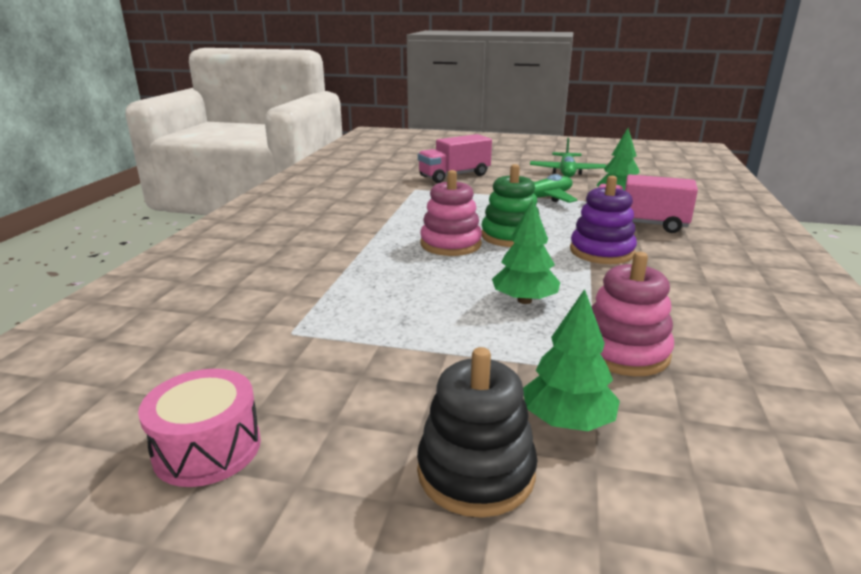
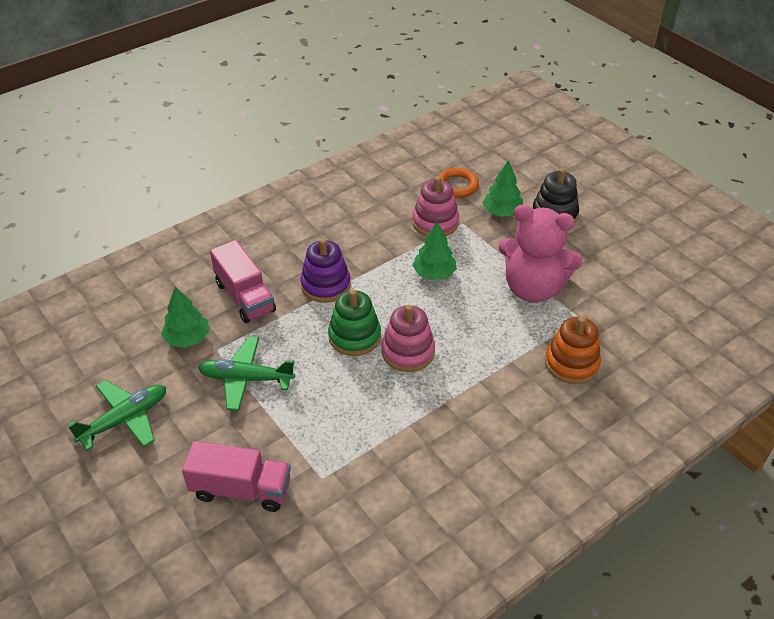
camera: 140 degrees left, 20 degrees up
(207, 448) = (645, 270): pink drum -> none
(272, 292) = (571, 363): none -> orange stacking toy
(386, 337) = (533, 288): none -> pink teddy bear
(708, 428) = (457, 186): none -> orange ring

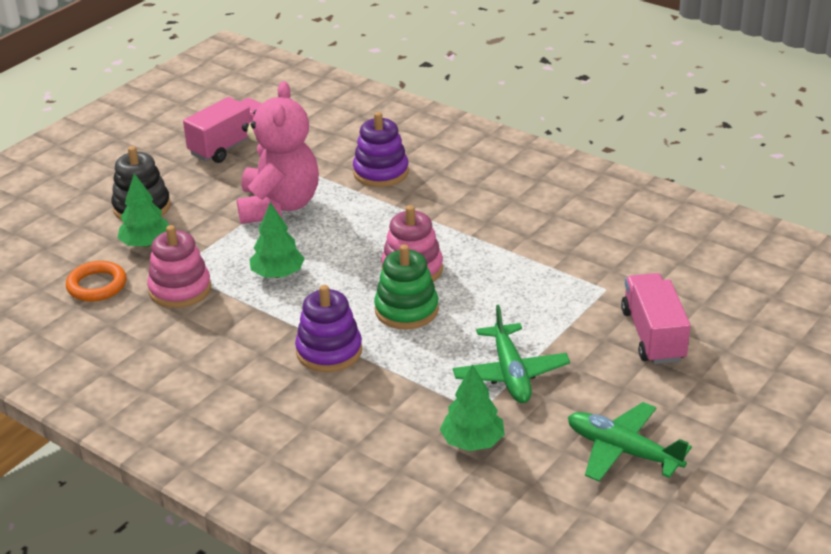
camera: 105 degrees left, 10 degrees down
(245, 297) = (377, 414): pink truck -> pink truck (230, 145)
(571, 363) = (381, 172): orange stacking toy -> purple stacking toy

